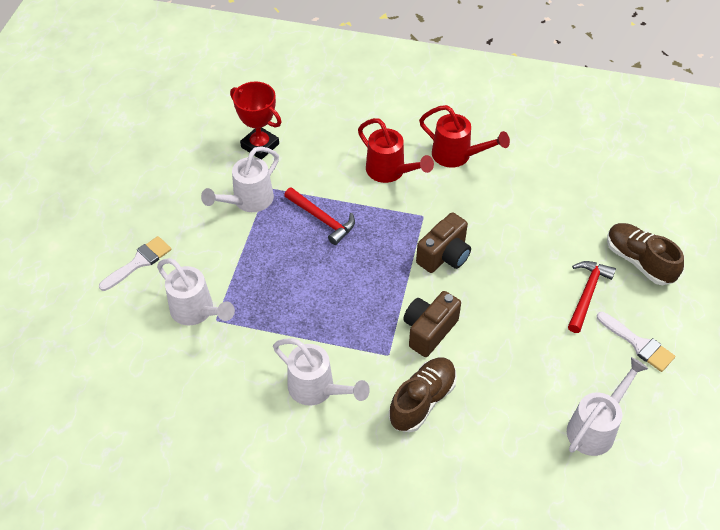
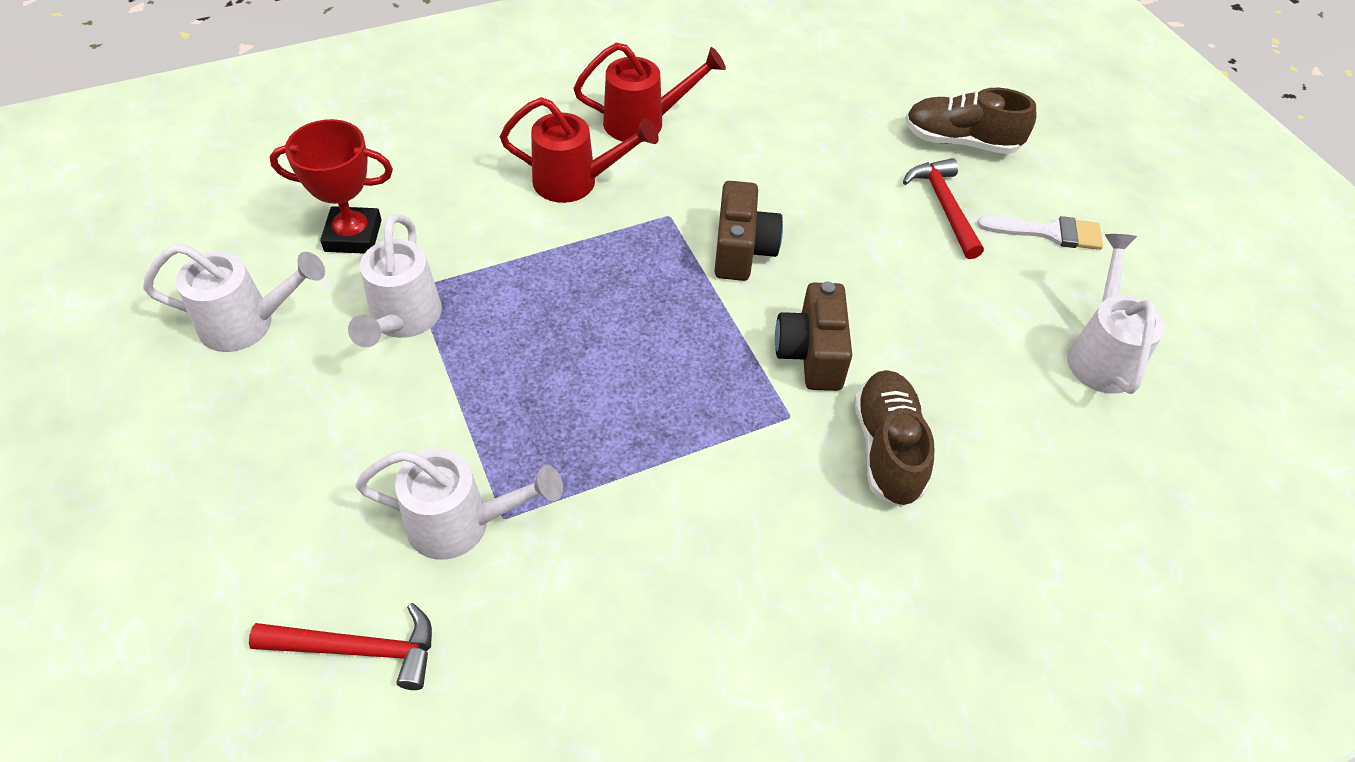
camera: 40 degrees left, 0 degrees up
(139, 262) = (296, 506): white brush -> none
(317, 389) = (741, 523): white watering can -> white watering can (248, 324)
(322, 219) = (537, 288): red hammer -> red hammer (358, 649)

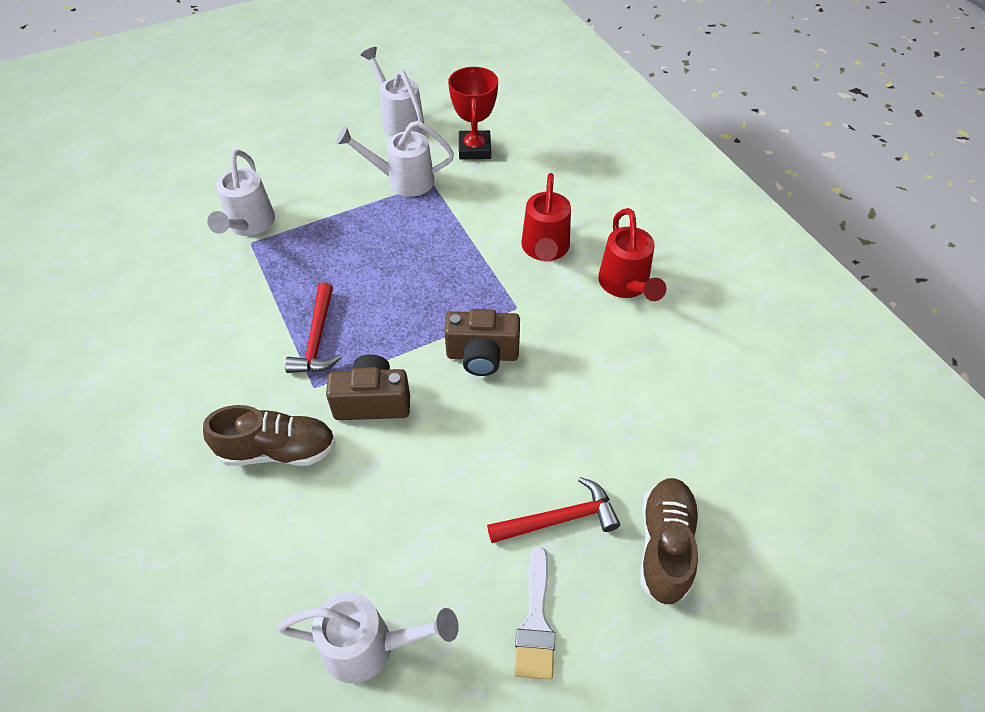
camera: 90 degrees right, 0 degrees up
(248, 324) = (399, 121): white watering can -> white watering can turned 150 degrees clockwise
(358, 649) = (180, 197): red hammer -> red hammer (317, 339)

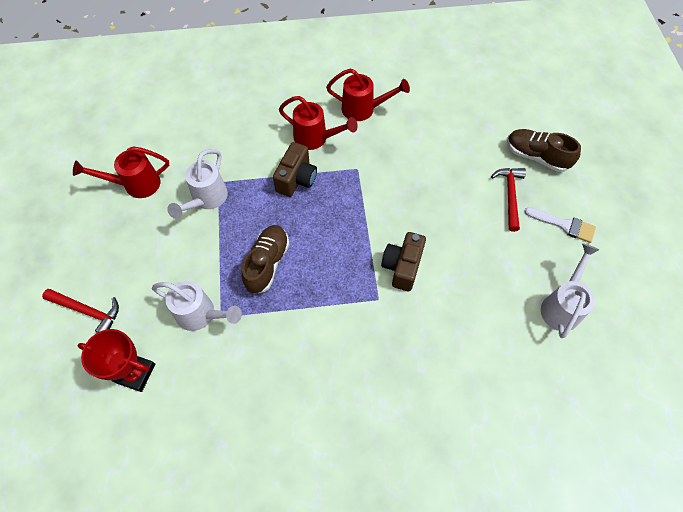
camera: 70 degrees left, 10 degrees up
(278, 450) = (421, 330): brown shoe -> brown shoe (267, 263)
(317, 339) = (337, 288): red hammer -> red hammer (87, 311)
(399, 121) = (136, 184): white watering can -> red watering can
(474, 149) = (197, 146): red trophy -> red trophy (135, 373)
(482, 355) = (388, 198): brown camera -> brown camera (296, 179)

